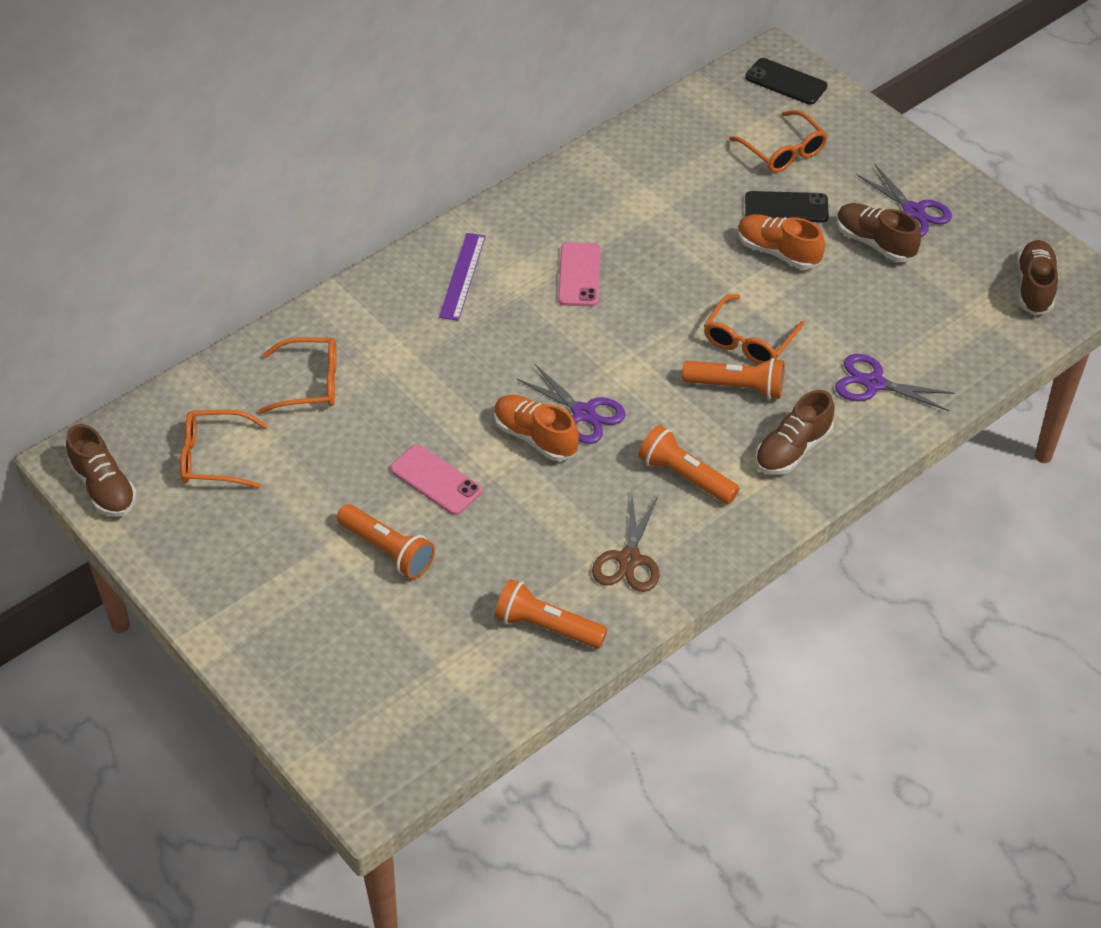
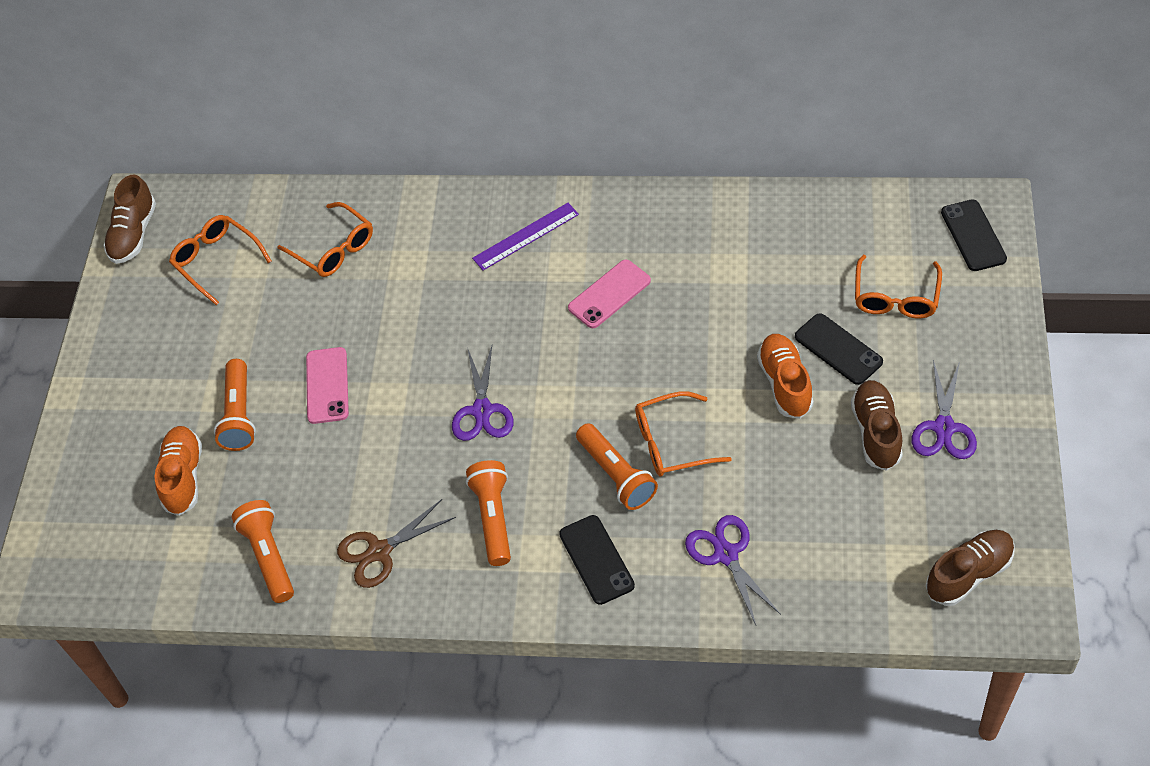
camera: 50 degrees right, 5 degrees up
(535, 437) = (428, 404): orange shoe -> orange shoe (183, 477)
(792, 449) = (596, 560): brown shoe -> black phone

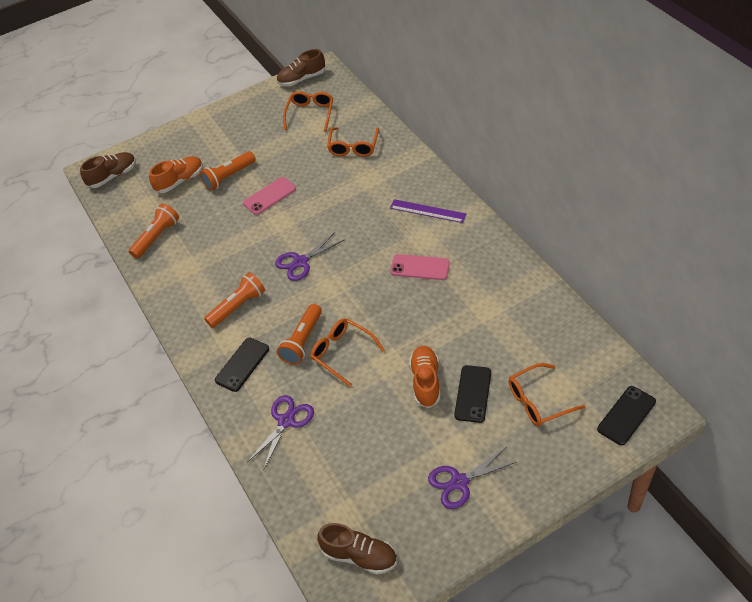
camera: 55 degrees right, 5 degrees down
(379, 551) = (187, 275): brown scissors -> none
(785, 383) = (425, 382): orange shoe -> orange shoe turned 45 degrees counterclockwise
(876, 432) = (427, 447): brown shoe -> brown shoe (113, 176)

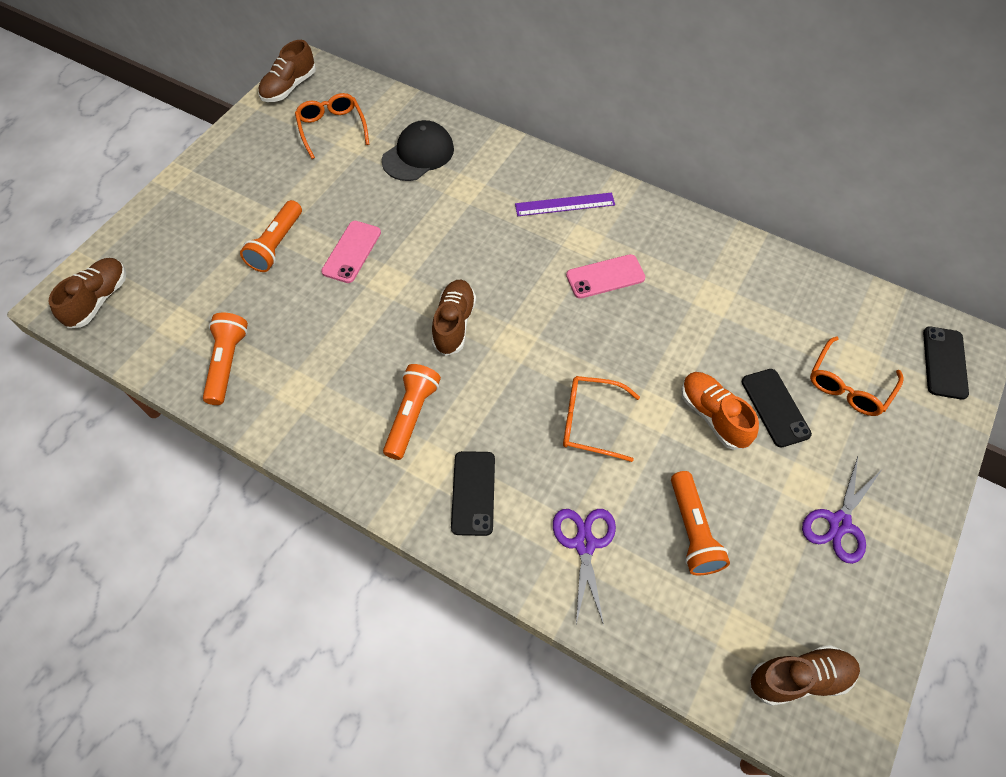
camera: 35 degrees left, 10 degrees up
(180, 181) = (208, 273): orange shoe -> none
(301, 262) = (454, 324): purple scissors -> brown shoe
(302, 341) = (530, 427): orange flashlight -> orange flashlight (692, 530)
(353, 147) = (418, 154): orange glasses -> black cap

